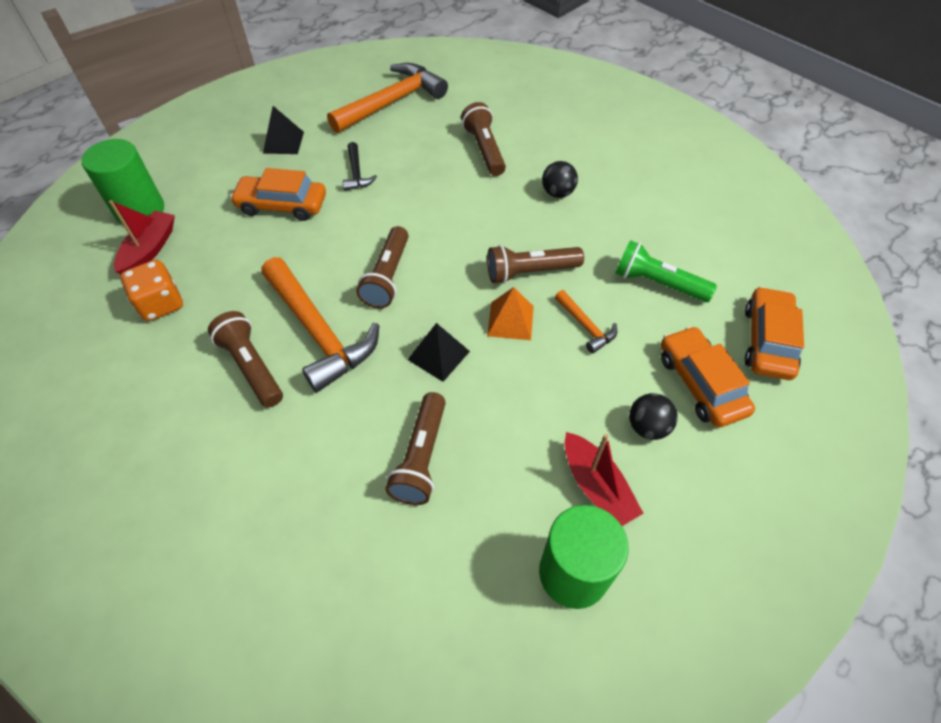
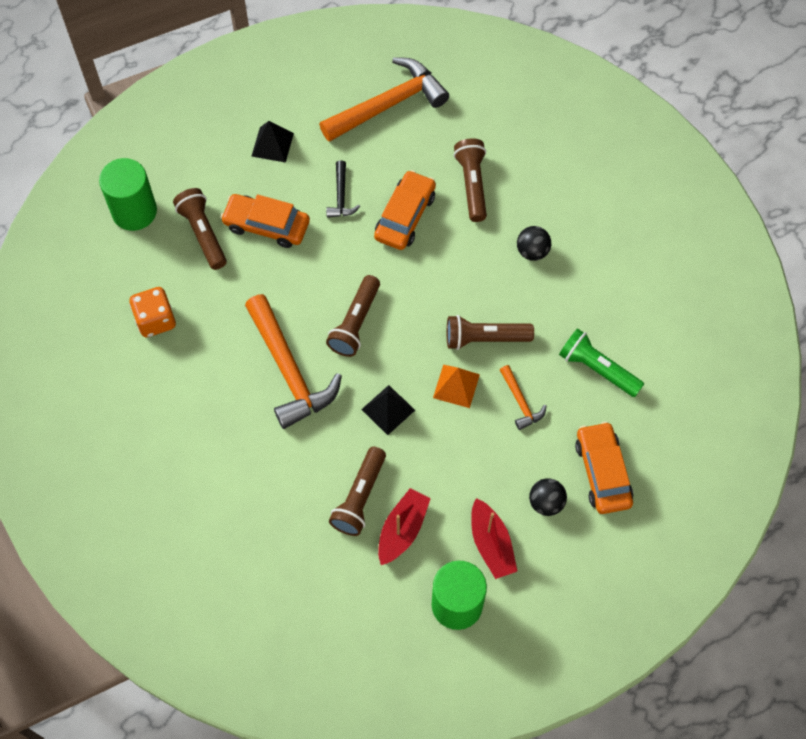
camera: 10 degrees right, 10 degrees up
(149, 250) = (144, 259): red boat -> red boat (402, 530)
(251, 367) = (231, 395): brown flashlight -> brown flashlight (203, 233)
(767, 341) = (675, 442): orange car -> orange car (405, 216)

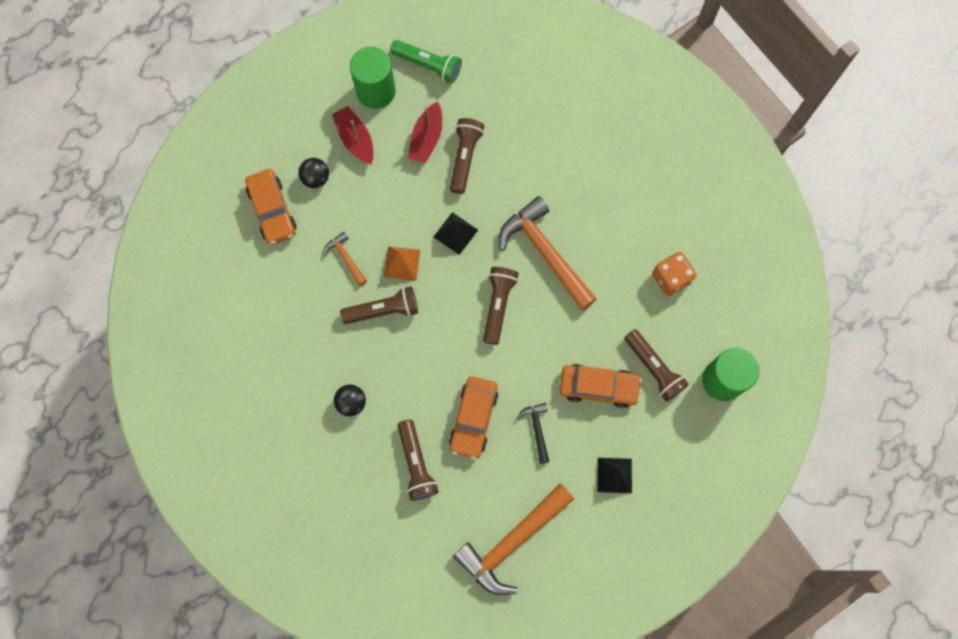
camera: 170 degrees right, 10 degrees up
(597, 369) = (283, 299): green flashlight -> green flashlight (428, 65)

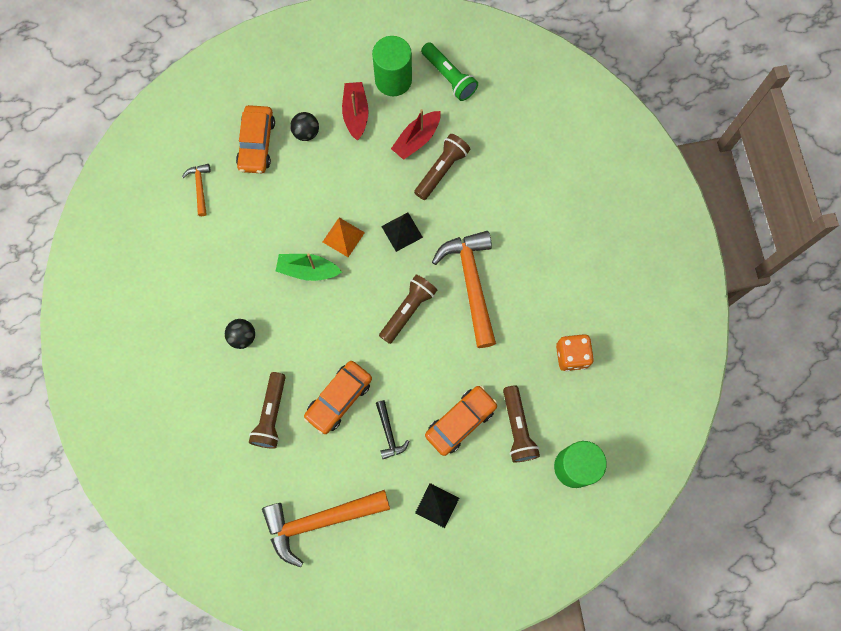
camera: 25 degrees right, 0 degrees up
(345, 258) = (298, 211): orange hammer -> orange hammer (200, 187)
(383, 310) = (308, 270): brown flashlight -> green boat
(537, 429) = (389, 433): black hammer -> black hammer turned 150 degrees clockwise
(598, 387) = (460, 421): orange car -> orange car turned 75 degrees counterclockwise

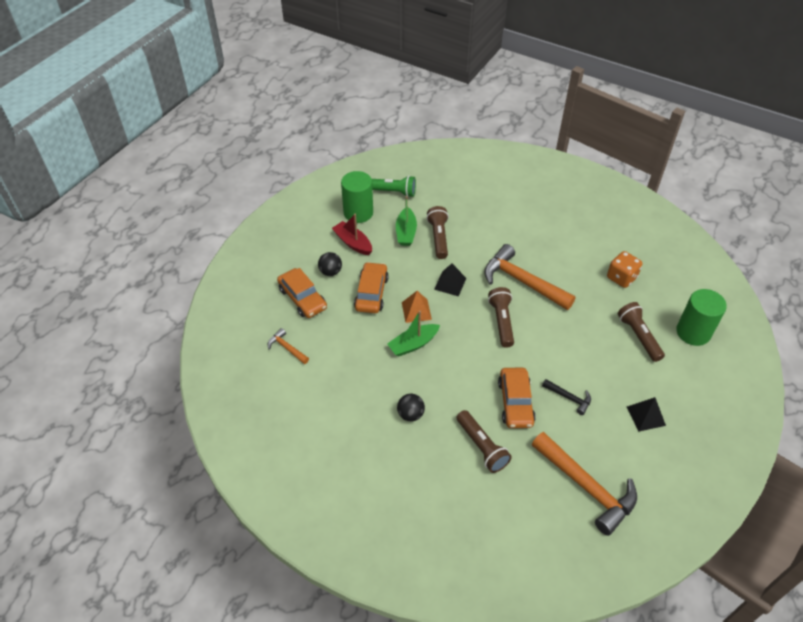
camera: 40 degrees left, 25 degrees down
(319, 521) = (587, 487): orange hammer -> orange hammer turned 75 degrees counterclockwise
(417, 139) = (406, 232): red boat -> green boat
(460, 421) = (603, 358): orange car -> orange car (371, 293)
(517, 428) = (638, 336): brown flashlight -> brown flashlight turned 150 degrees counterclockwise

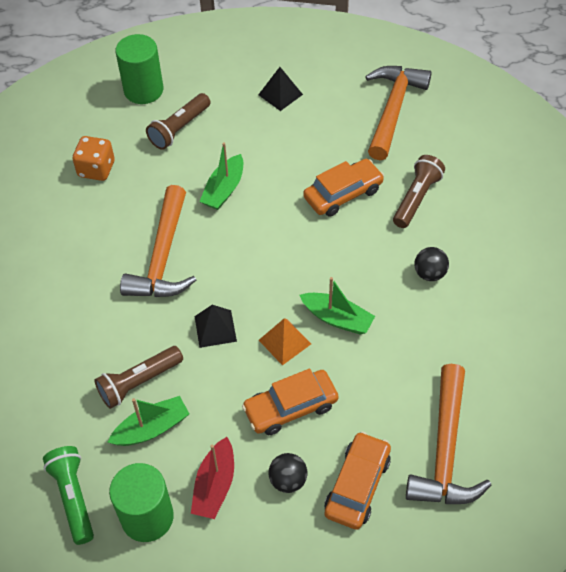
camera: 120 degrees left, 5 degrees up
(287, 348) = (445, 450): orange hammer -> orange hammer, size x2.12
(501, 322) = (241, 250): brown flashlight -> none
(562, 336) = (224, 189): none -> green boat
(569, 398) = (303, 155): black hammer -> none

